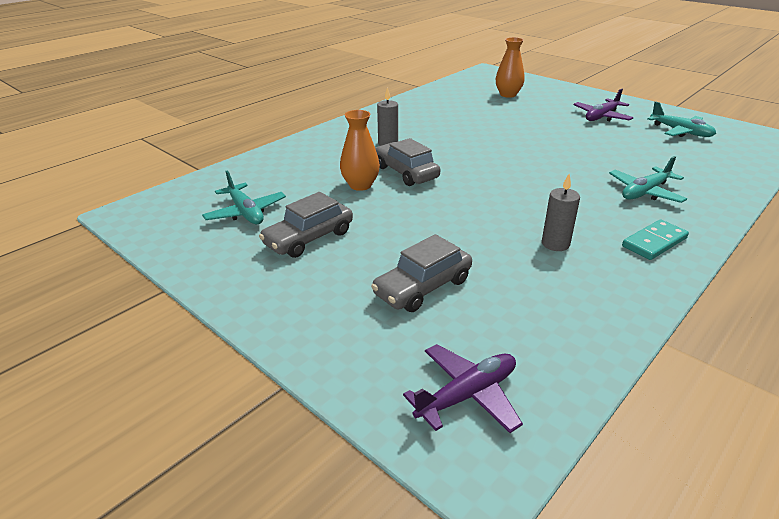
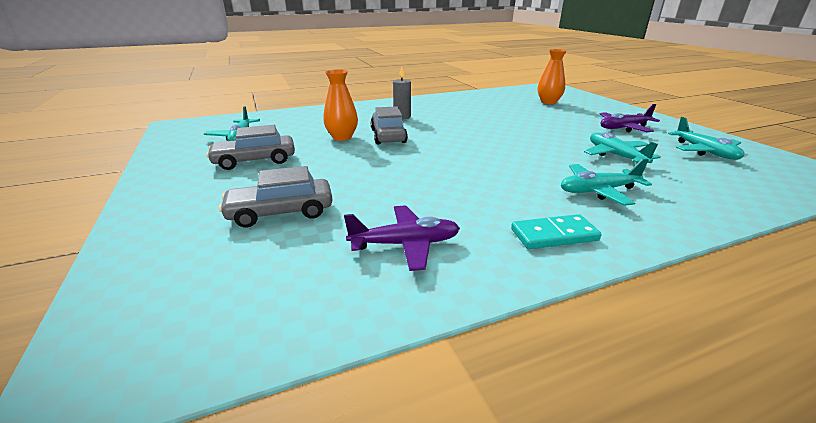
camera: 25 degrees right, 5 degrees down
(467, 395) = (180, 308): purple plane -> purple plane (405, 244)
(555, 244) = (444, 210): grey candle -> none
(624, 151) = (615, 156): none -> turquoise plane

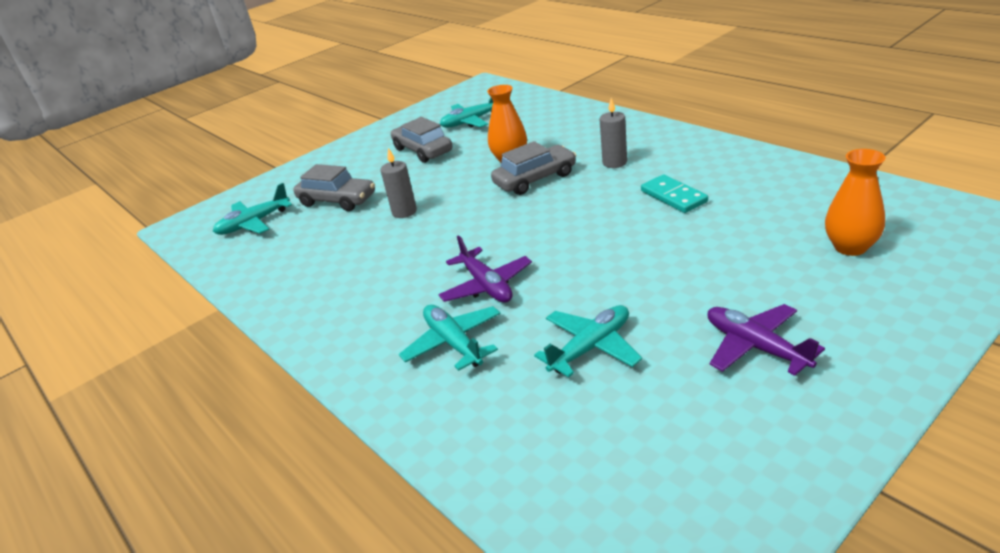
camera: 75 degrees right, 5 degrees up
(281, 212) = (337, 200): grey car -> grey car turned 150 degrees clockwise
(366, 183) = (404, 212): none -> grey candle
(405, 244) = (308, 263): purple plane -> purple plane (486, 285)
(554, 235) = (343, 327): turquoise domino -> turquoise domino (673, 196)
(704, 151) = (689, 444): turquoise plane -> turquoise plane (254, 223)

